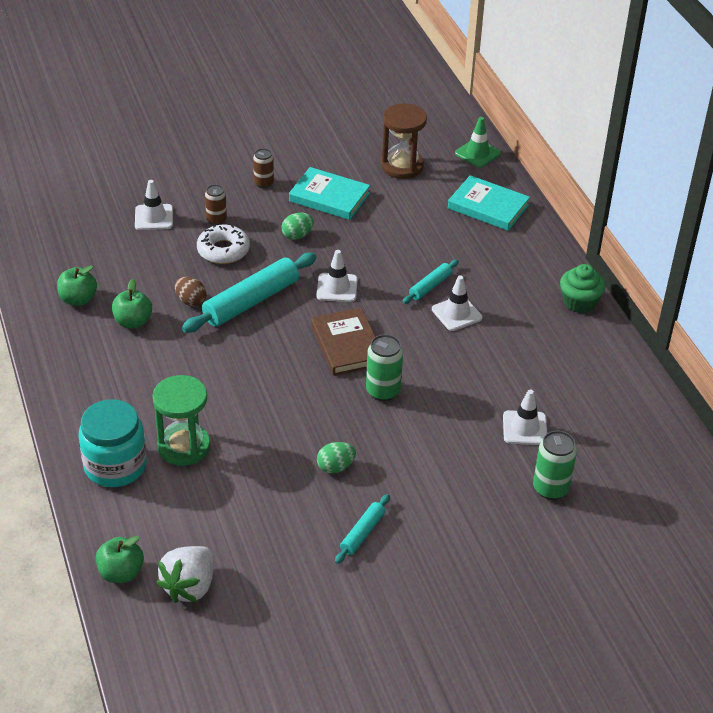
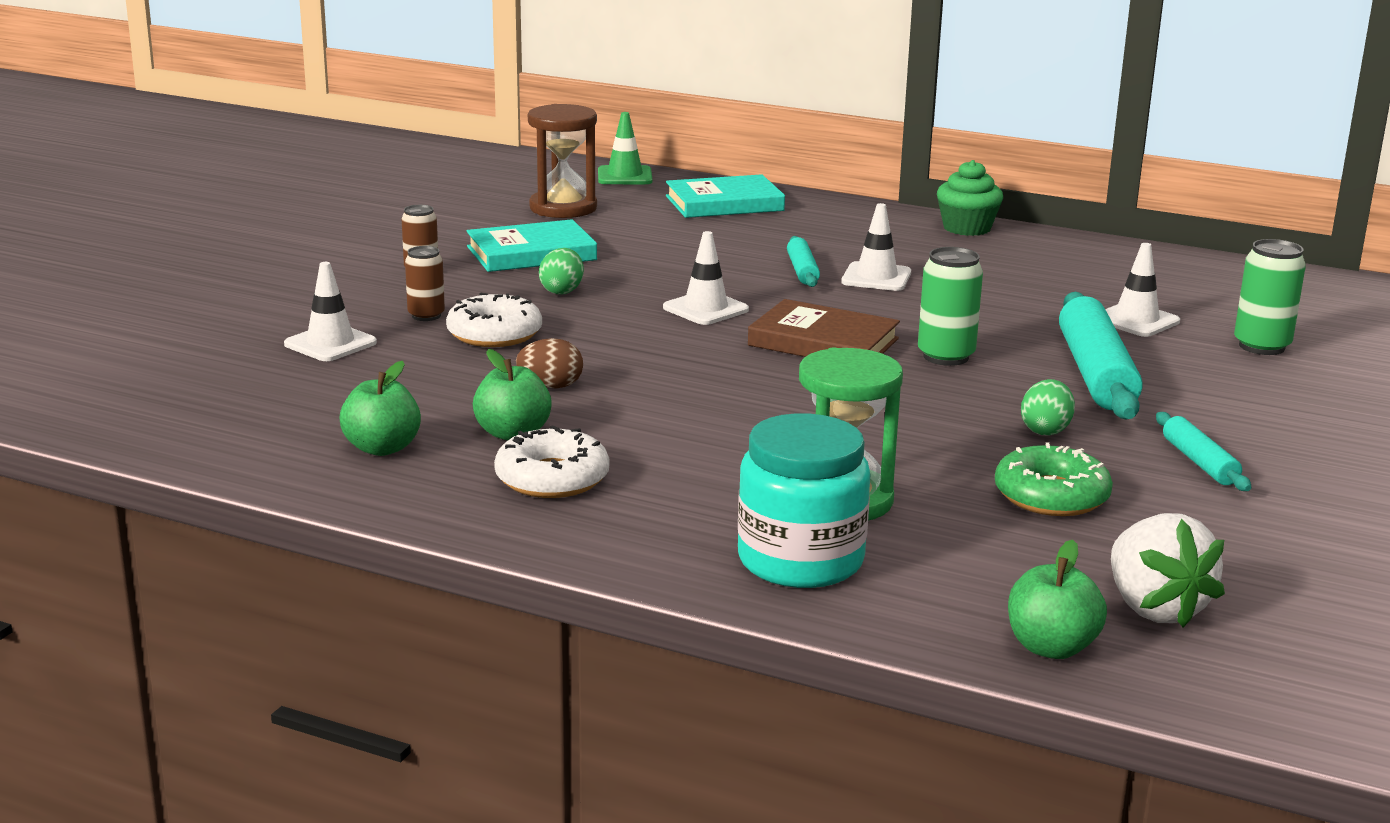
camera: 45 degrees left, 20 degrees down
(106, 358) = (552, 478): none -> white donut
(251, 301) = (630, 357): turquoise rolling pin -> turquoise rolling pin (1096, 373)
(264, 504) = (1051, 496): none -> green donut

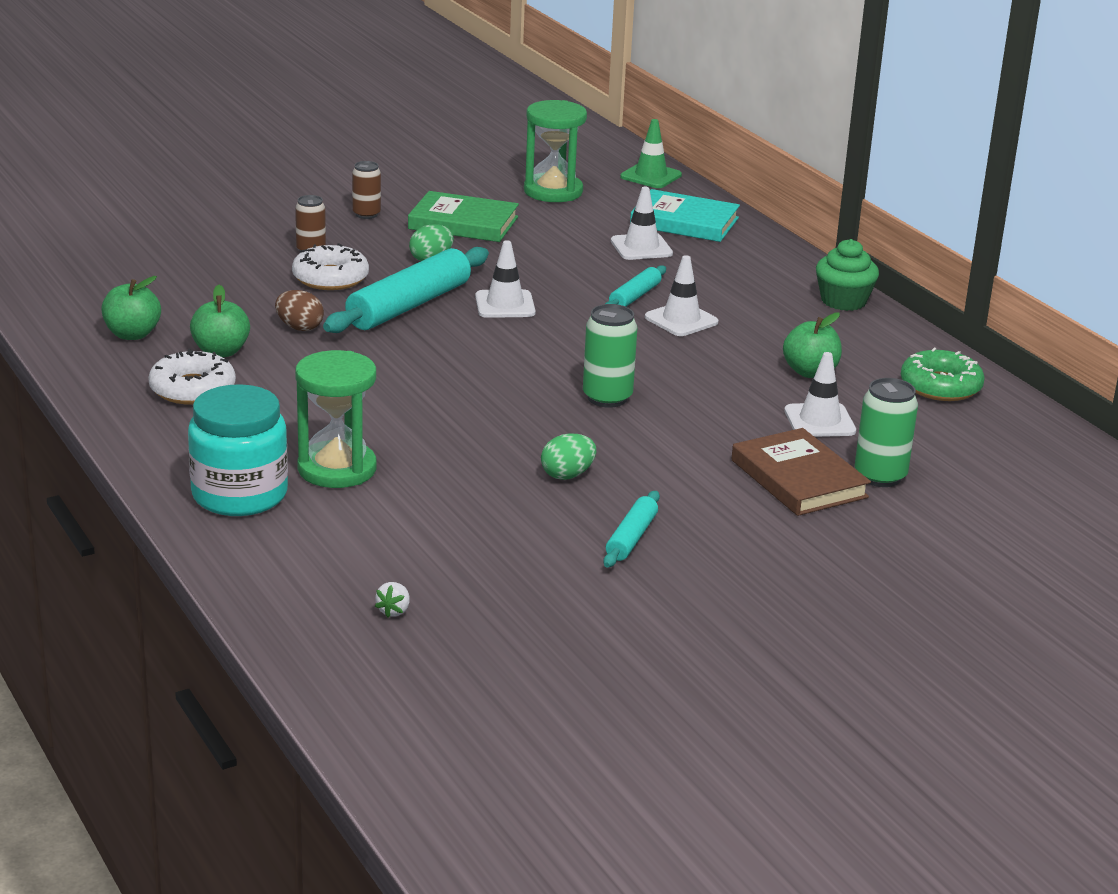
camera: 35 degrees right, 5 degrees up
(330, 343) = (219, 252): white traffic cone -> white traffic cone (641, 247)
(531, 253) = (463, 223): turquoise book -> green book
(563, 208) = (553, 191): brown hourglass -> green hourglass
(823, 342) = (539, 357): brown book -> brown book (798, 479)
(1051, 496) = (477, 519): green donut -> green donut (940, 386)
(1051, 647) = (283, 604): green apple -> green apple (810, 372)
(1096, 373) = (695, 449): turquoise rolling pin -> turquoise rolling pin (409, 306)
(1154, 608) = (394, 611): white strawberry -> white strawberry, size x0.41

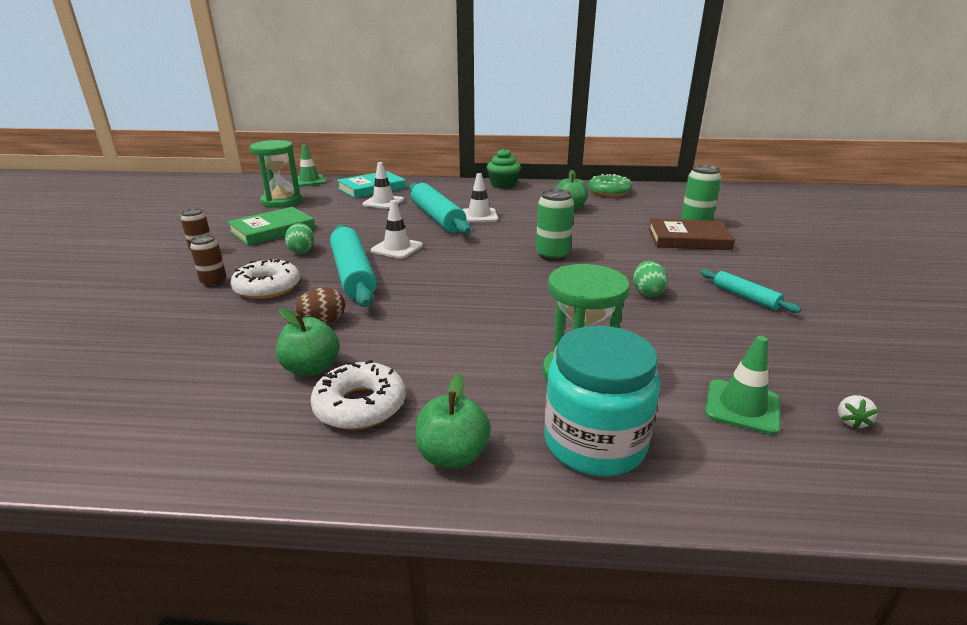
camera: 55 degrees left, 0 degrees up
(132, 334) = (206, 407): green apple -> green apple (452, 455)
(363, 555) = (742, 407): none -> green traffic cone
(394, 611) = (851, 421): white strawberry -> white strawberry turned 60 degrees clockwise
(634, 297) = (437, 218): turquoise rolling pin -> turquoise rolling pin, size x1.94
(819, 421) = (625, 219): white traffic cone -> none

